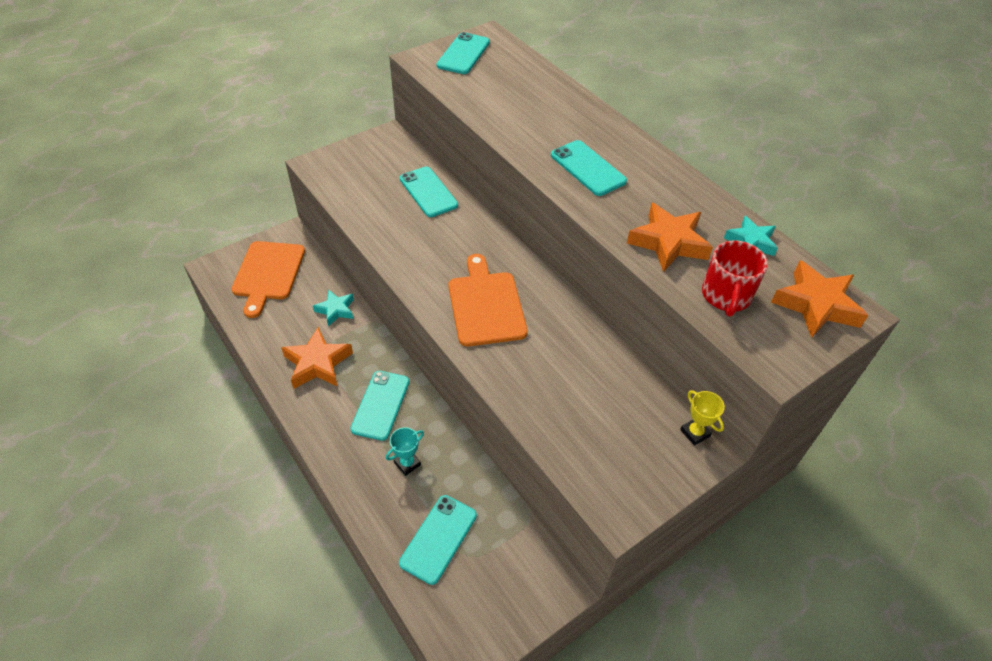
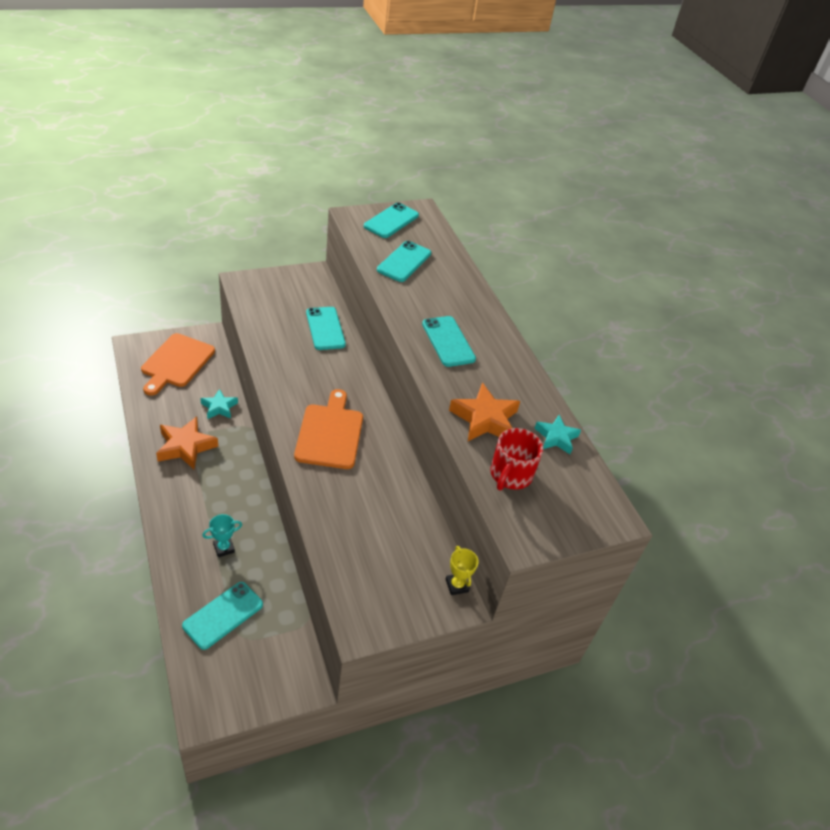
camera: 10 degrees right, 5 degrees down
(381, 405) = (223, 495): turquoise phone -> turquoise phone (404, 262)
(816, 305) = (584, 503): orange star -> none

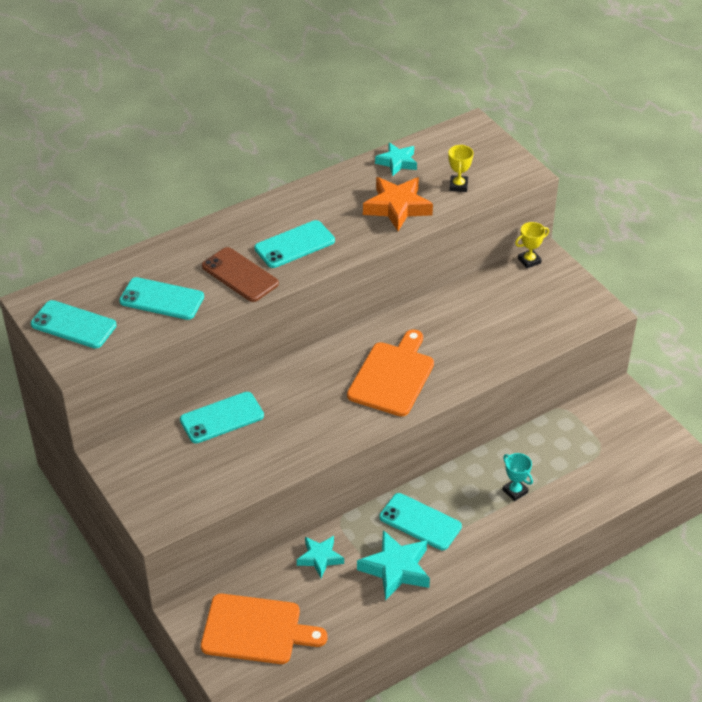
camera: 95 degrees left, 0 degrees up
(186, 447) = (396, 569): orange star -> turquoise star
(223, 615) = (587, 469): turquoise phone -> turquoise phone (420, 522)
(330, 433) = (393, 376): orange cutting board -> orange cutting board turned 120 degrees clockwise
(419, 304) = (240, 275): none -> brown phone
(510, 475) = (458, 186): red mug -> yellow trophy

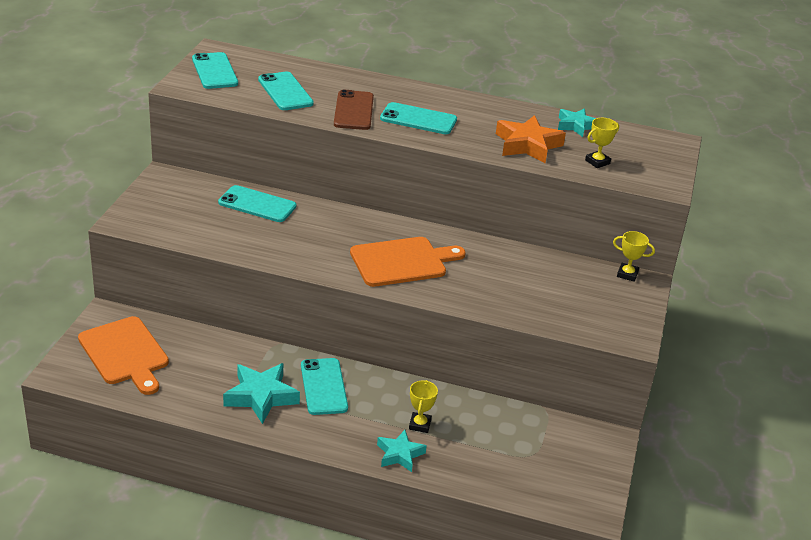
camera: 45 degrees right, 10 degrees down
(320, 558) = (228, 352): turquoise star -> turquoise star (399, 454)
(515, 491) = (420, 425): turquoise trophy -> yellow trophy

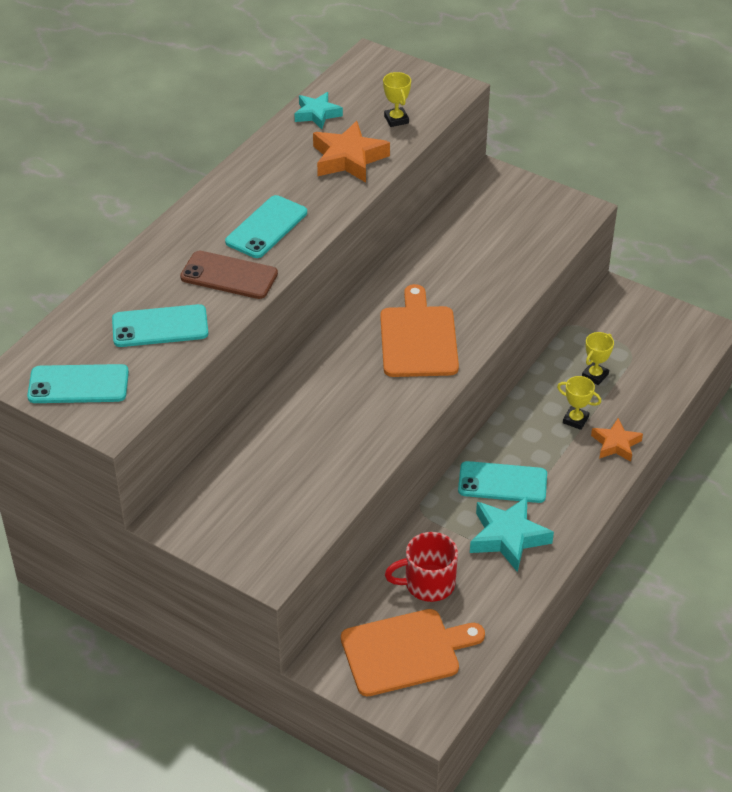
camera: 70 degrees left, 10 degrees up
(198, 357) = (428, 583): none -> red mug
(257, 204) = (267, 439): turquoise phone -> none
(399, 454) = (616, 444): turquoise star -> orange star
(627, 274) = (479, 183): yellow trophy -> yellow trophy (595, 375)

